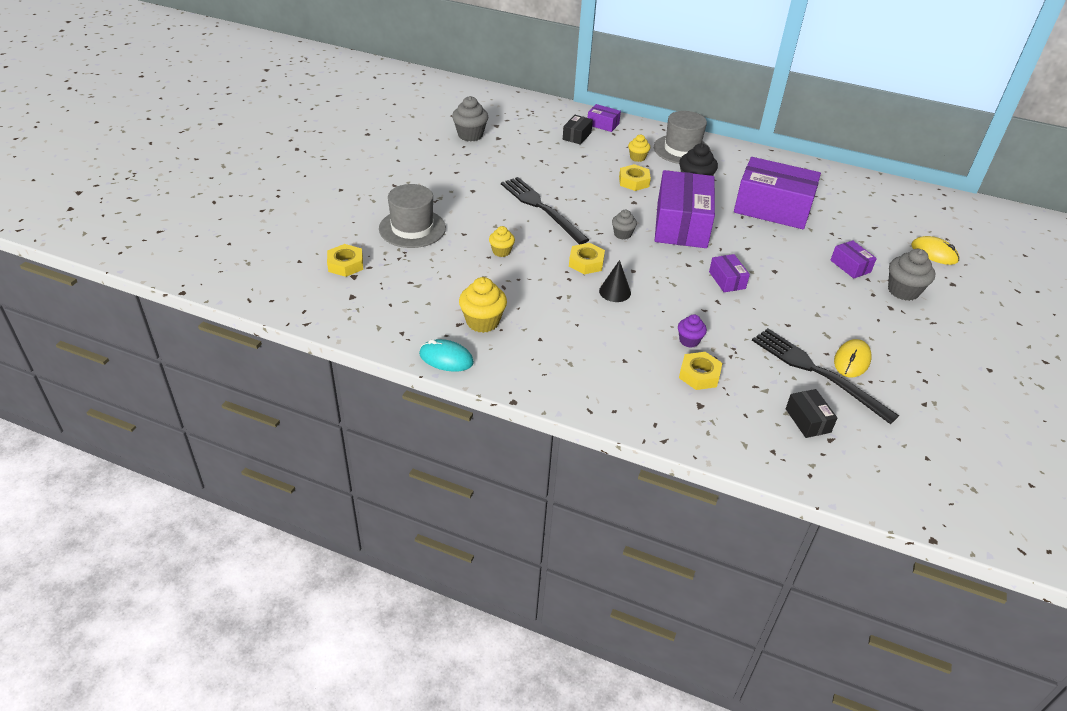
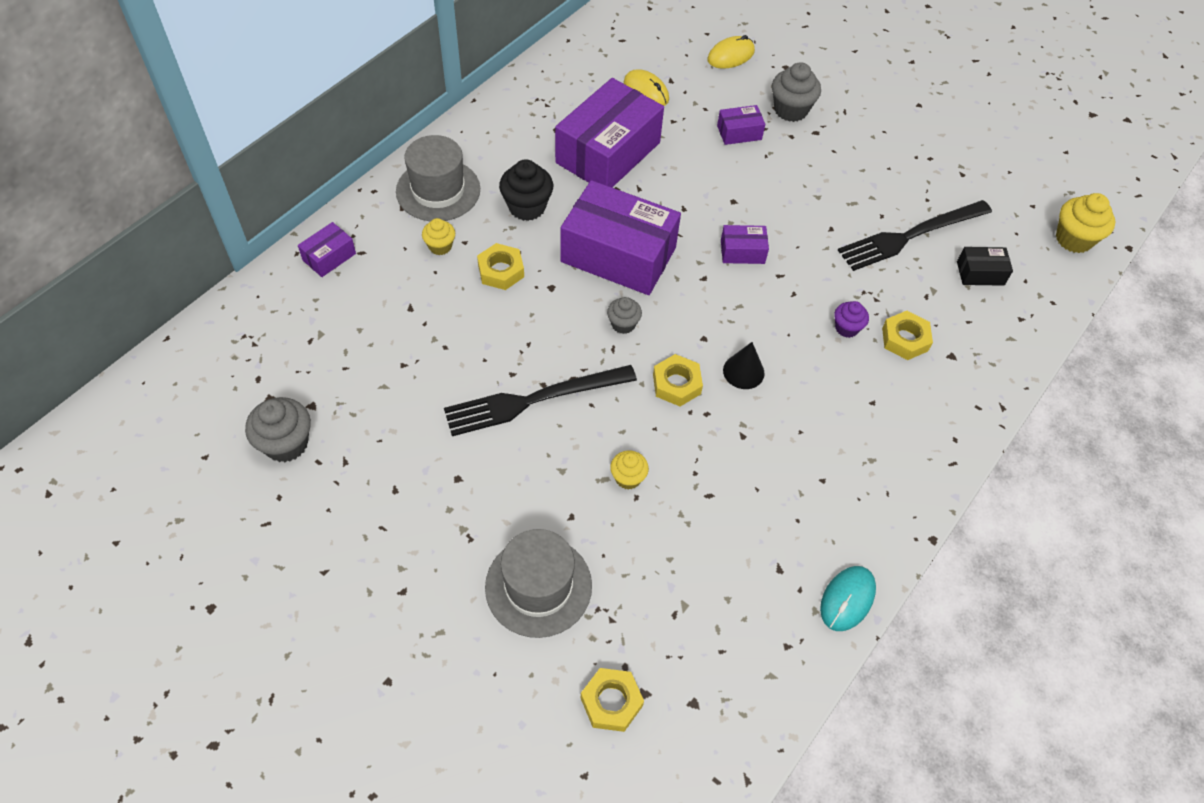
camera: 75 degrees left, 15 degrees up
(482, 322) = (780, 538): yellow cupcake -> yellow cupcake (1073, 239)
(577, 136) = (350, 299): black box -> none
(852, 361) = (896, 200): yellow mouse -> yellow mouse (646, 91)

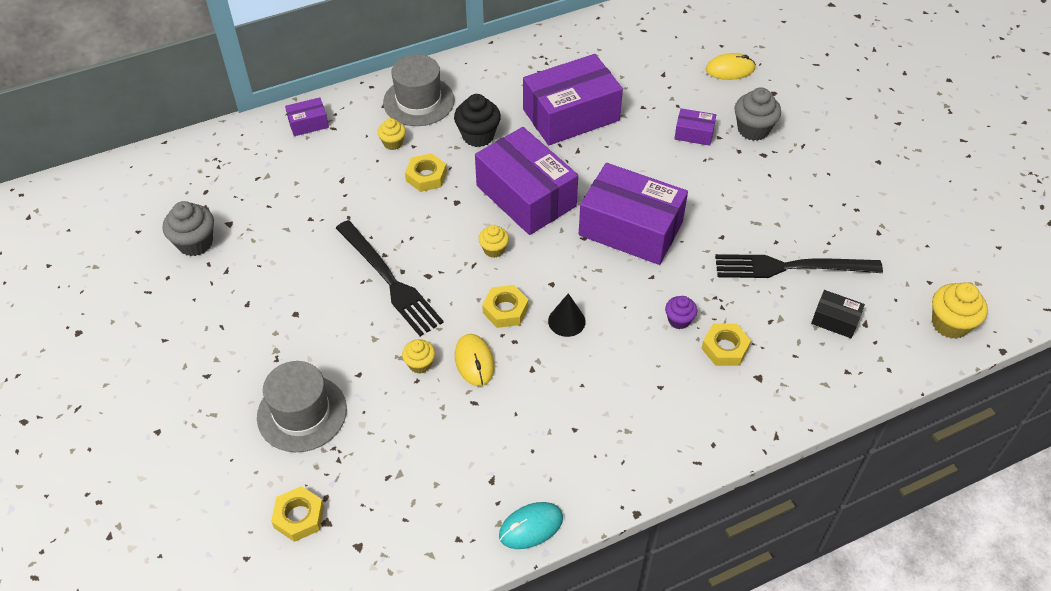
camera: 30 degrees right, 5 degrees down
(535, 399) = (389, 280): black fork -> black fork turned 135 degrees counterclockwise
(623, 324) = (494, 249): grey cupcake -> yellow cupcake
(646, 91) = (636, 77): yellow mouse -> yellow mouse (474, 361)
(742, 252) = (630, 229): purple box -> purple box, size x2.26

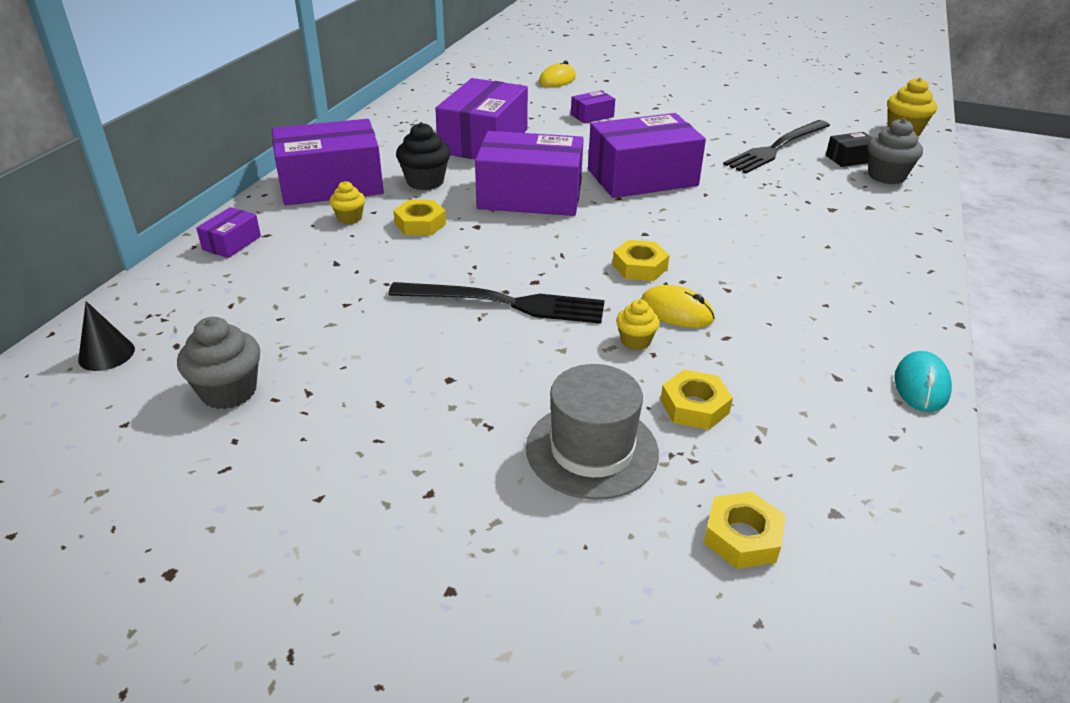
camera: 45 degrees left, 15 degrees down
(418, 101) = (331, 184): grey hat -> purple box
(494, 249) = (562, 237): yellow cupcake -> none
(566, 321) = (697, 247): black cone -> black cone (106, 354)
(679, 320) = (767, 206): purple cupcake -> none
(725, 348) = (822, 204): yellow nut -> yellow nut (694, 406)
(753, 129) = (626, 99): grey cupcake -> grey cupcake (886, 176)

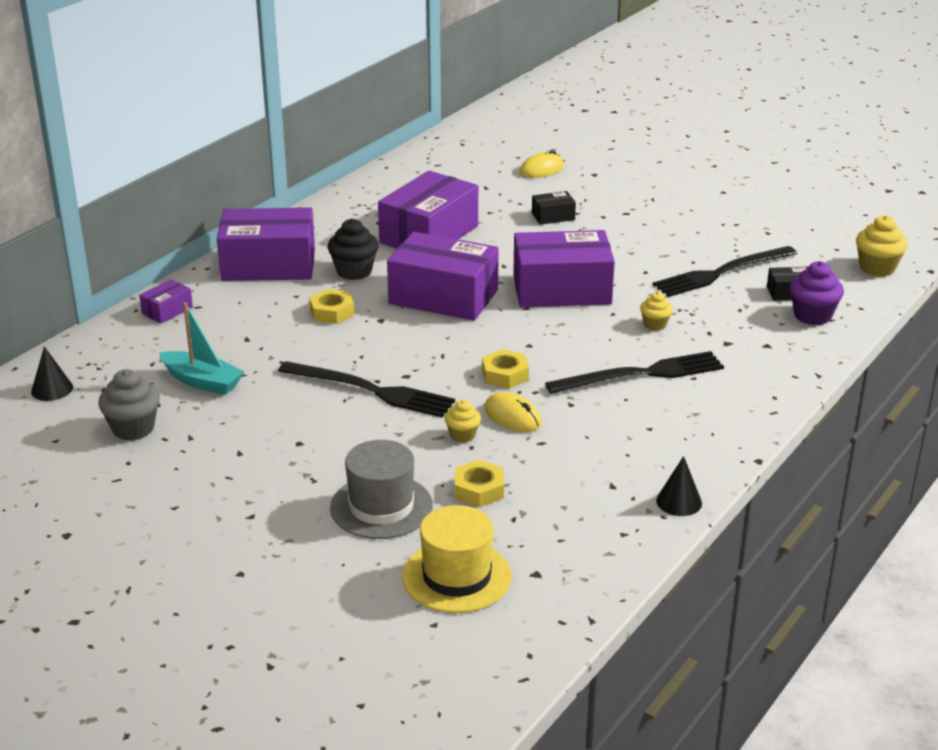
camera: 15 degrees right, 5 degrees down
(300, 319) = (202, 381): none -> turquoise boat
(349, 218) = (273, 299): yellow cupcake -> yellow cupcake (655, 324)
(592, 116) = (553, 216): purple box -> black box
(742, 537) = (457, 576): yellow nut -> yellow hat
(775, 249) = (640, 374): none -> black fork
(886, 176) = (812, 316): grey cupcake -> purple cupcake
(921, 385) = (679, 501): turquoise mouse -> black cone

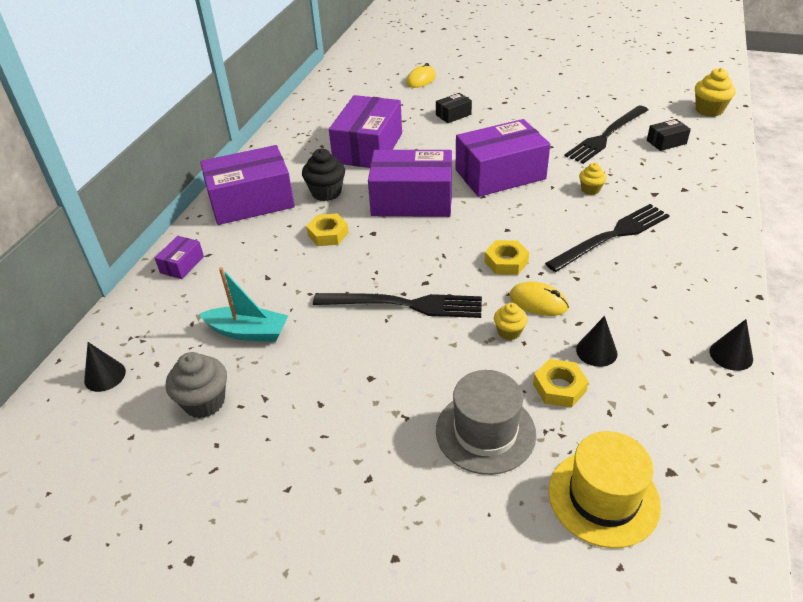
camera: 15 degrees left, 10 degrees up
(540, 469) = (596, 351): none -> black cone
(812, 316) = (696, 157): purple cupcake -> none

